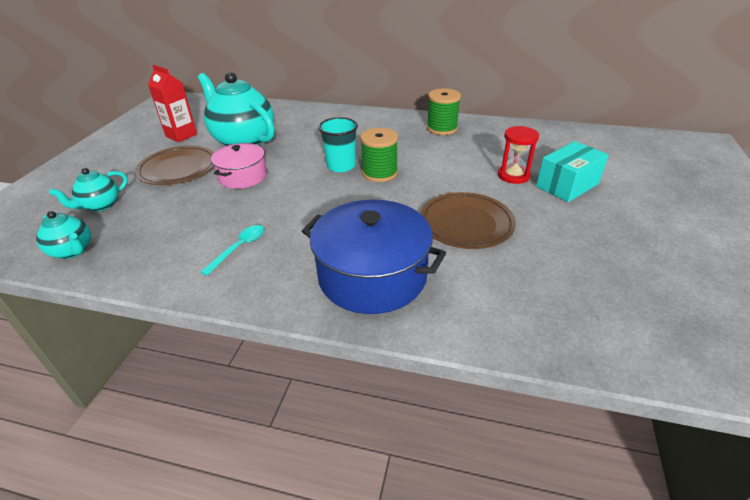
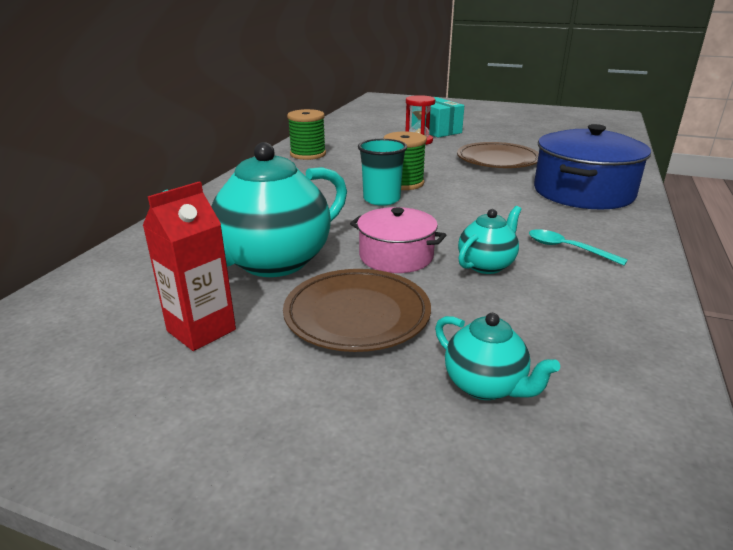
camera: 85 degrees left, 10 degrees down
(73, 251) = (631, 384): turquoise teapot -> turquoise teapot (486, 265)

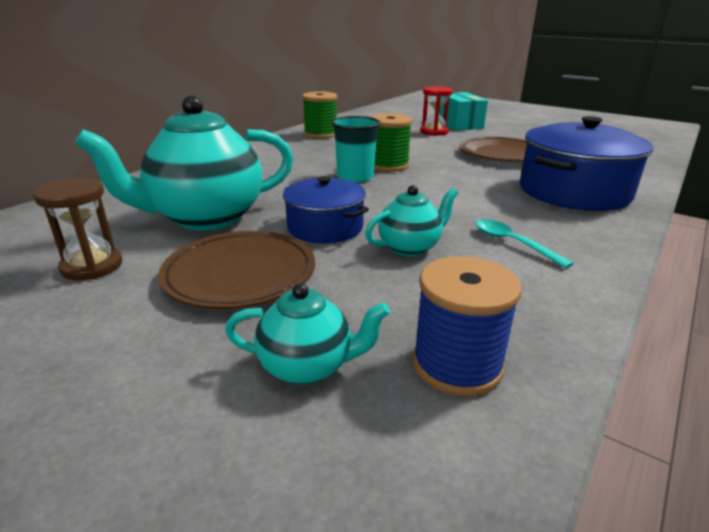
camera: 15 degrees right, 0 degrees up
(201, 330) = (92, 266): red carton -> brown hourglass
(396, 256) = (325, 227): pink pot -> blue pot
(485, 386) = (307, 366): turquoise teapot -> turquoise teapot turned 60 degrees counterclockwise
(598, 361) = (457, 365): none -> blue spool

